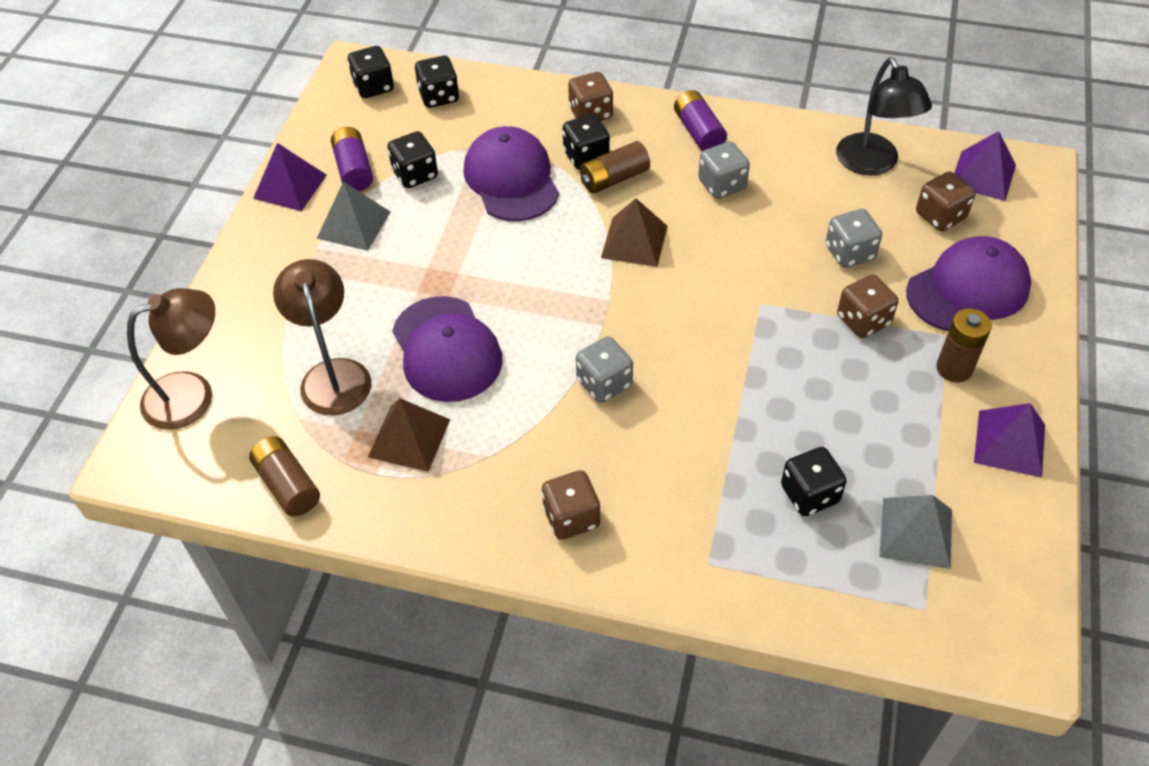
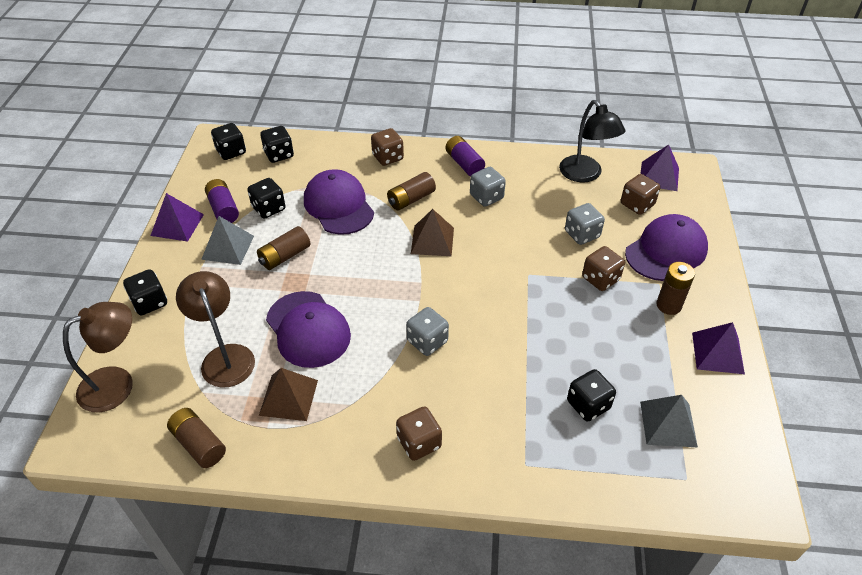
camera: 10 degrees left, 5 degrees down
(428, 244) = (285, 256): none -> brown battery
(586, 156) = (389, 186): black dice -> black dice (150, 302)

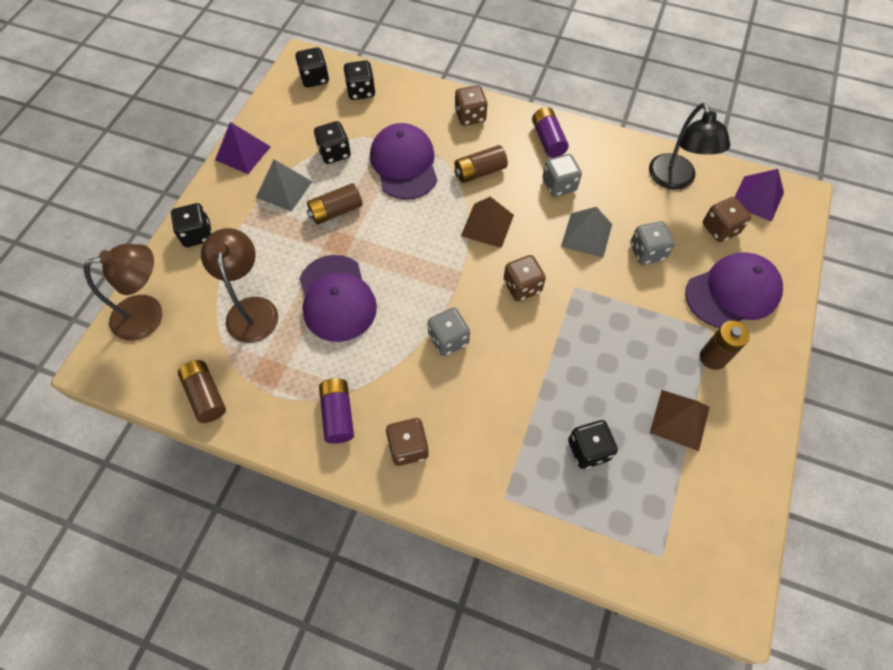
camera: 15 degrees right, 15 degrees up
(223, 209) = (291, 144): purple battery -> purple battery (338, 414)
(288, 397) = (299, 367): brown pyramid -> brown pyramid (679, 420)
(600, 279) = (649, 309): brown dice -> brown dice (522, 287)
(668, 423) = (664, 491): grey pyramid -> grey pyramid (586, 235)
(717, 353) = (746, 425): purple pyramid -> none

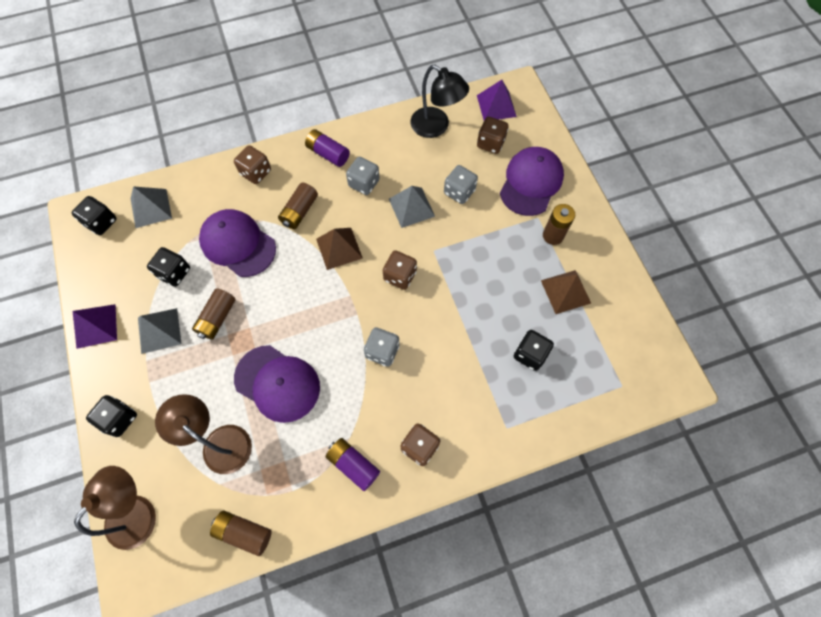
camera: 40 degrees left, 5 degrees up
(361, 91) = (151, 208): black dice -> grey pyramid

